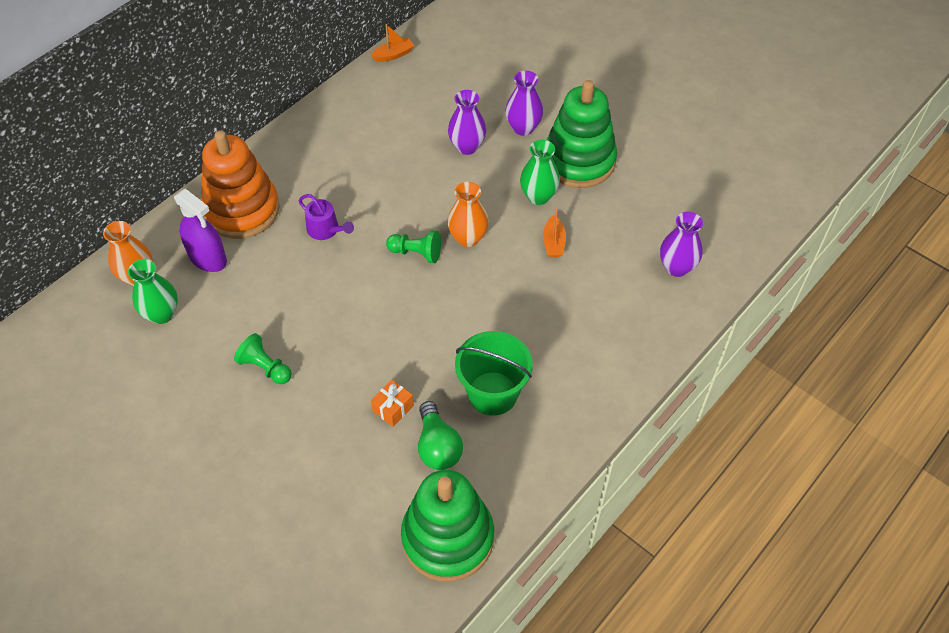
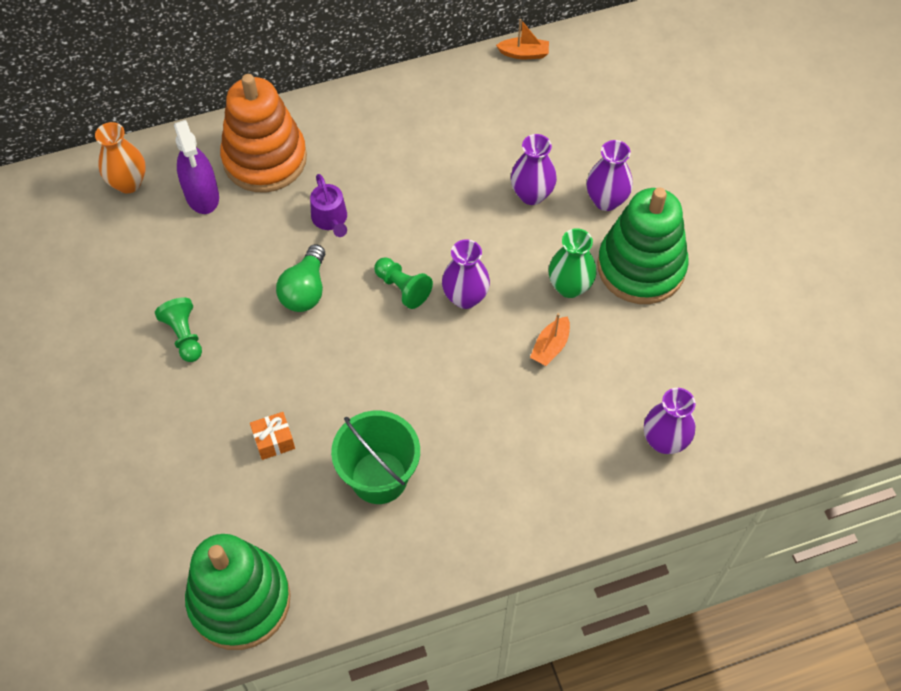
camera: 30 degrees right, 5 degrees up
(162, 314) = (126, 233): green vase -> none
(438, 446) = (290, 503): green light bulb -> green light bulb (305, 290)
(468, 238) = (465, 297): orange vase -> purple vase

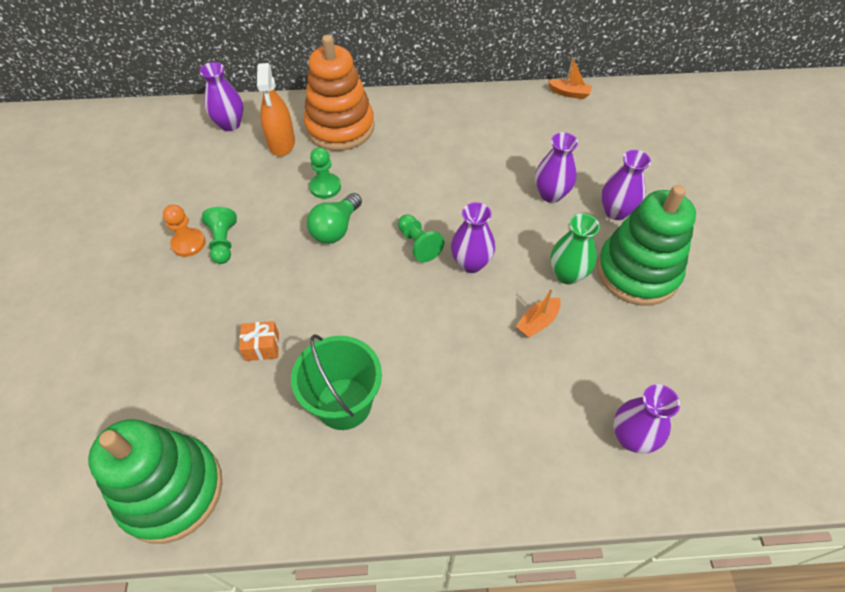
camera: 15 degrees right, 5 degrees down
(128, 183) = (230, 124): orange vase -> purple vase
(144, 346) = (188, 243): none -> orange pawn
(202, 195) = (281, 143): purple spray bottle -> orange spray bottle
(275, 241) = (325, 187): none -> green pawn
(330, 219) = (376, 179): purple watering can -> none

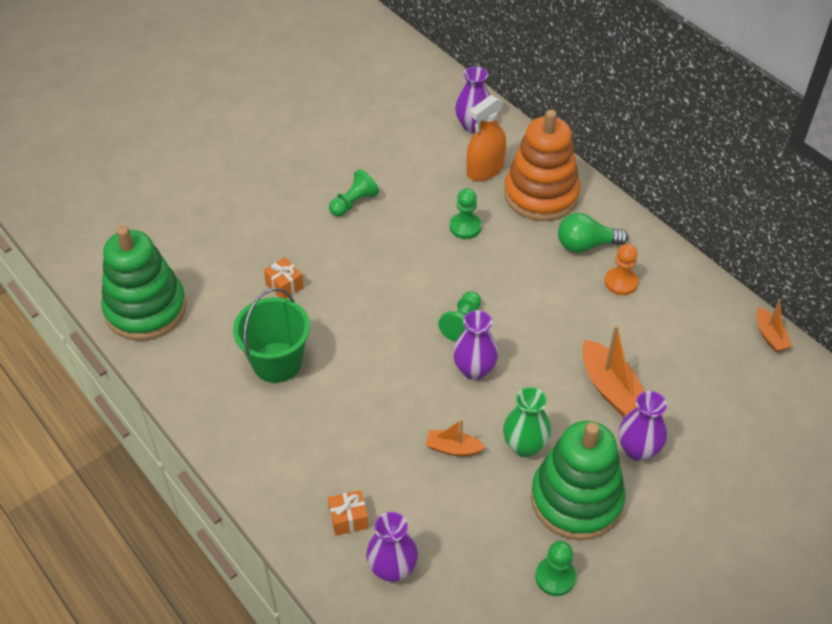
camera: 55 degrees right, 5 degrees down
(188, 243) = (335, 184): orange pawn -> orange pawn (621, 282)
(336, 228) = (429, 260): green light bulb -> green light bulb (586, 245)
(551, 194) = (610, 388): purple vase -> orange boat
(559, 443) = (348, 519): none -> orange gift
(700, 326) = (555, 577): none -> green pawn

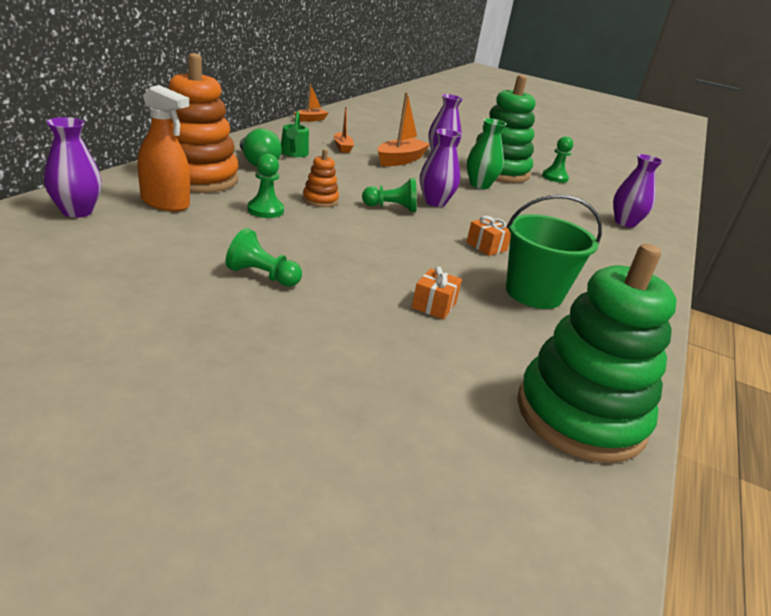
camera: 120 degrees left, 20 degrees down
(348, 519) = (618, 241): orange gift -> orange gift (486, 246)
(453, 448) = (512, 207): orange boat -> orange boat (342, 147)
(485, 271) = (320, 200): none -> orange stacking toy
(621, 282) = (293, 153): orange pawn -> green watering can

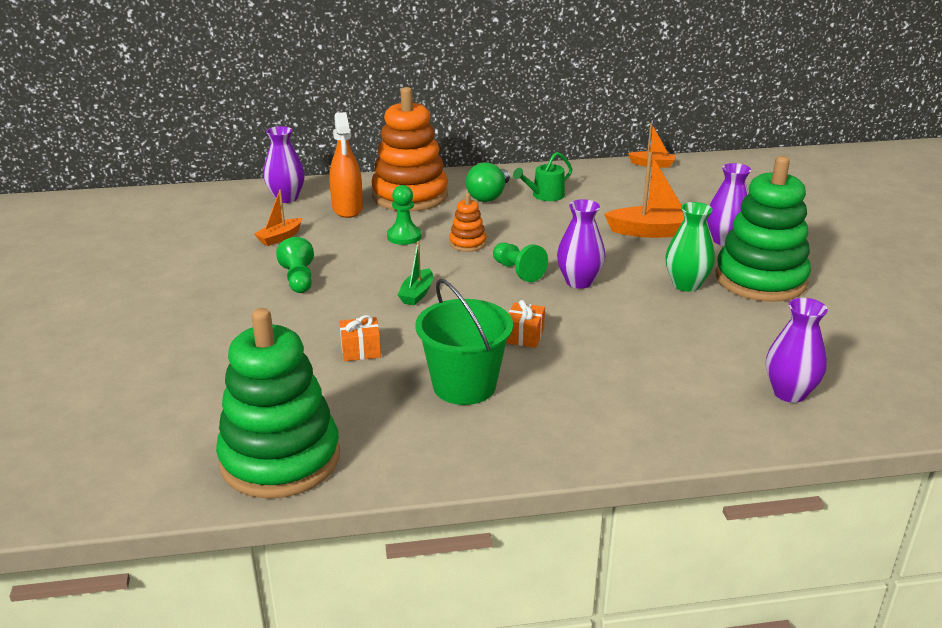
camera: 60 degrees right, 0 degrees up
(342, 147) = (614, 202): orange boat -> orange boat (280, 238)
(372, 248) = (417, 294): none -> green boat
(554, 177) = (839, 313): green pawn -> none

